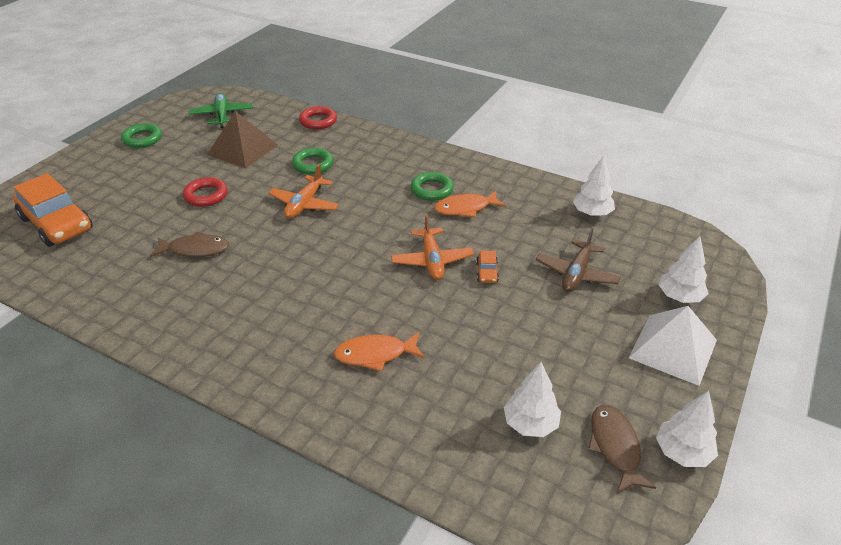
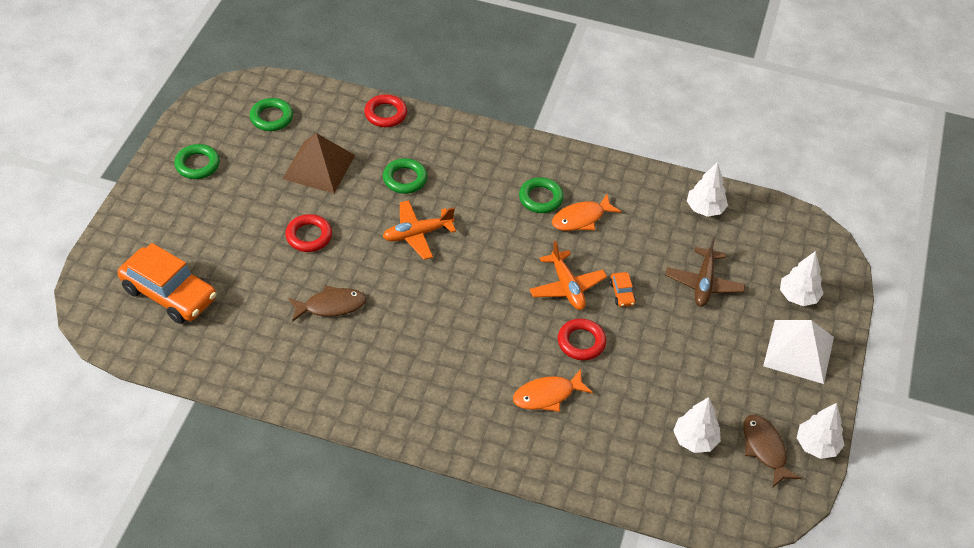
camera: 15 degrees left, 10 degrees up
(222, 115) = (271, 117): green plane -> green ring
(304, 204) = (417, 234): orange plane -> orange plane turned 60 degrees clockwise
(430, 310) = (581, 342): none -> red ring

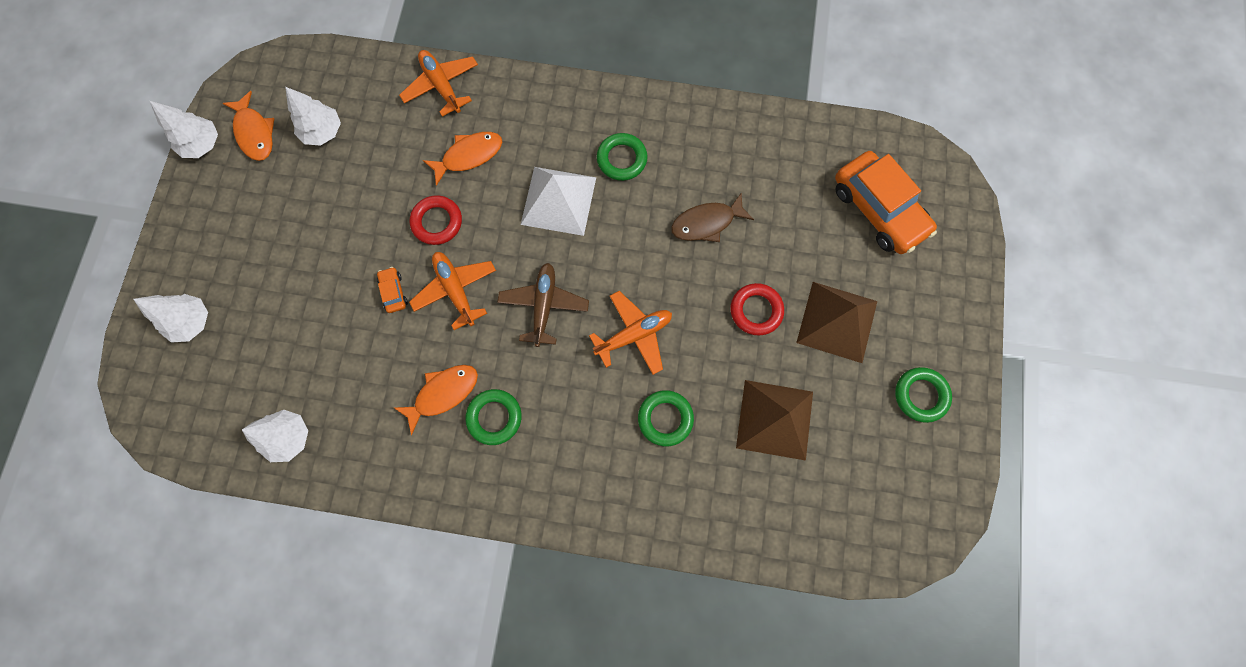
camera: 175 degrees right, 25 degrees up
(169, 294) = (878, 209): orange car -> orange car turned 150 degrees counterclockwise
(243, 219) = (837, 321): none -> brown pyramid
(271, 117) = (859, 495): green ring -> green ring (622, 159)
(385, 114) = (714, 531): red ring -> none
(571, 468) = (441, 86): none -> orange plane
(703, 283) = (299, 321): brown plane -> brown plane (544, 305)
(765, 449) = (255, 133): brown fish -> orange fish
(798, 351) = (203, 249): white pyramid -> white pyramid (558, 200)

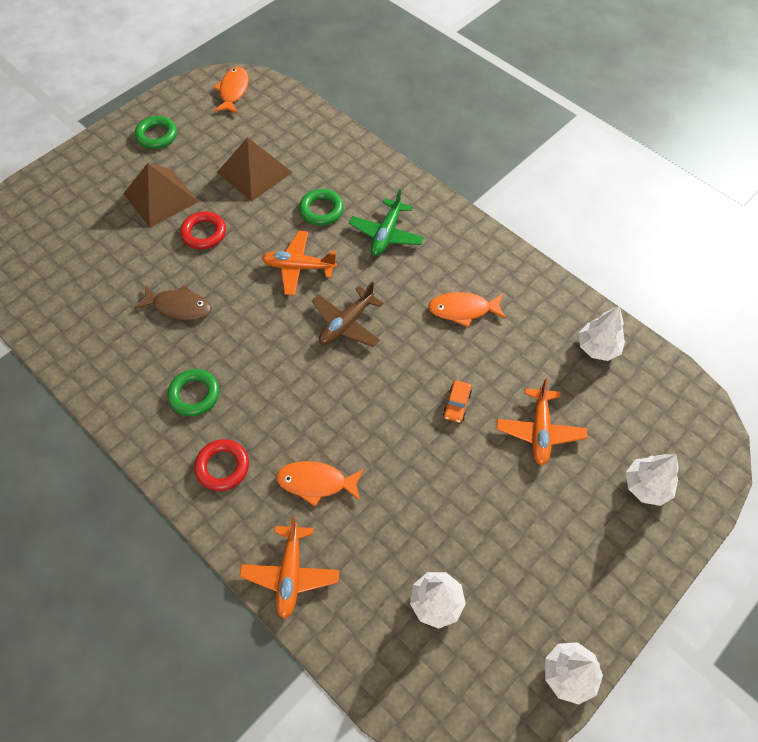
camera: 145 degrees left, 15 degrees down
(255, 133) = (506, 650): orange fish -> orange fish (233, 91)
(437, 222) = (384, 440): red ring -> red ring (222, 467)
(456, 290) = (405, 375): orange plane -> orange plane (539, 431)
(494, 417) = (436, 274): green ring -> none
(558, 200) = (272, 394): white pyramid -> none
(576, 434) = (386, 234): none -> green plane
(878, 209) = (57, 242): orange car -> none

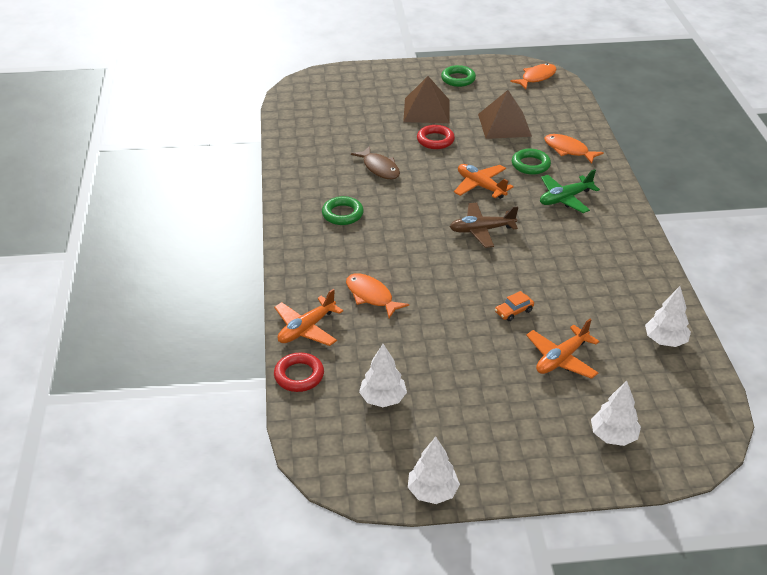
camera: 40 degrees right, 20 degrees down
(222, 467) = (322, 256): red ring -> red ring (299, 375)
(463, 310) = (577, 265): orange fish -> orange fish (568, 150)

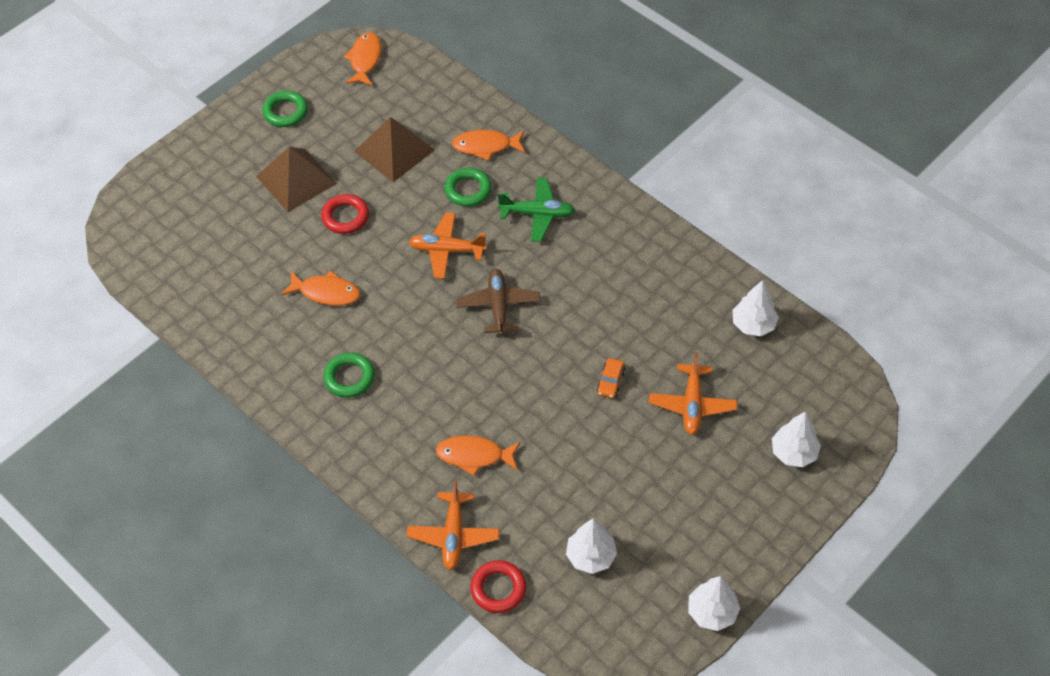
camera: 40 degrees left, 15 degrees up
(379, 168) = (326, 293): brown fish -> orange fish
(481, 230) = (498, 306): brown plane -> brown plane turned 135 degrees clockwise
(565, 199) = (537, 214): green plane -> green plane turned 105 degrees counterclockwise

